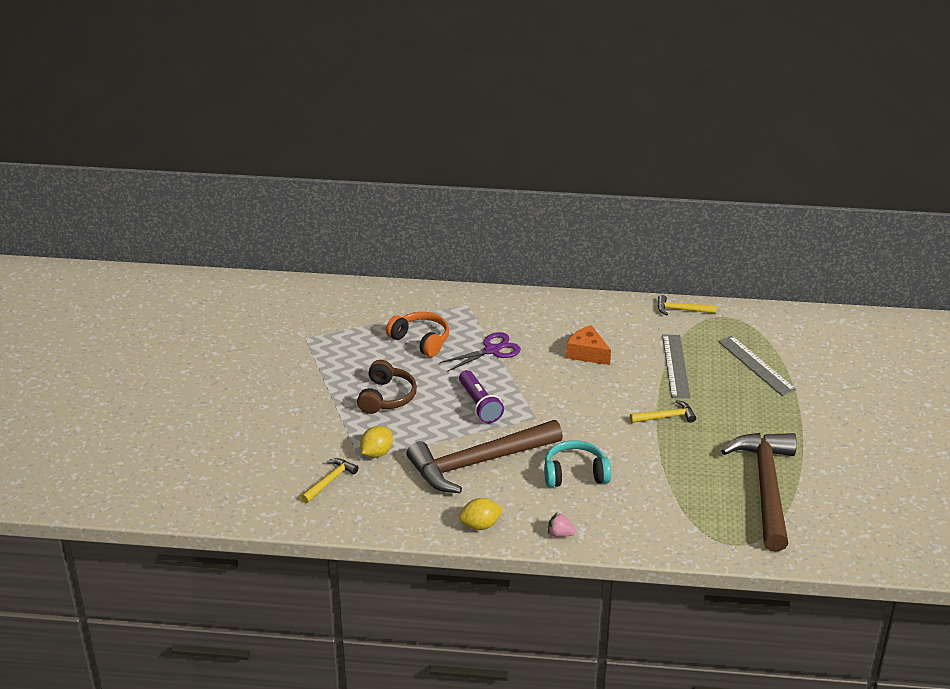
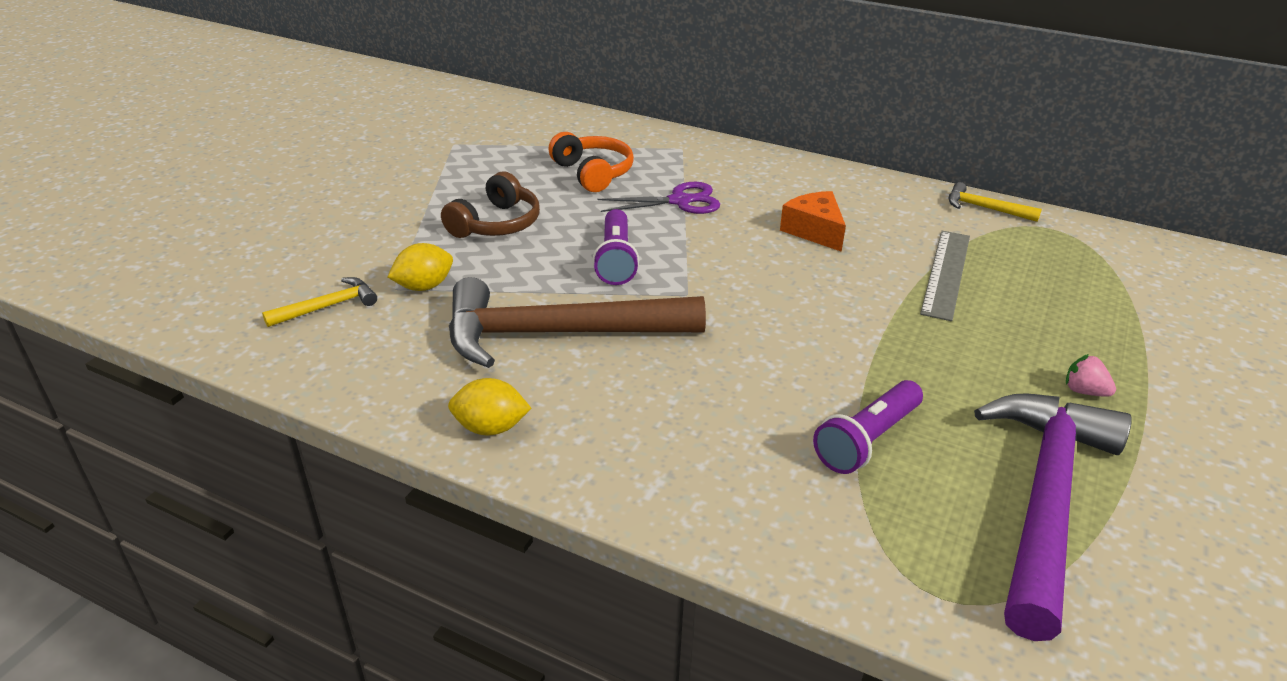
camera: 20 degrees right, 0 degrees up
(560, 534) = (612, 480): pink strawberry -> pink strawberry (1084, 391)
(575, 474) = (699, 387): turquoise headphones -> none
(666, 417) = (898, 339): yellow hammer -> none
(673, 480) = (867, 440): none -> purple flashlight
(756, 365) = (1084, 300): grey ruler -> none
(766, 487) = (1044, 500): brown hammer -> purple hammer

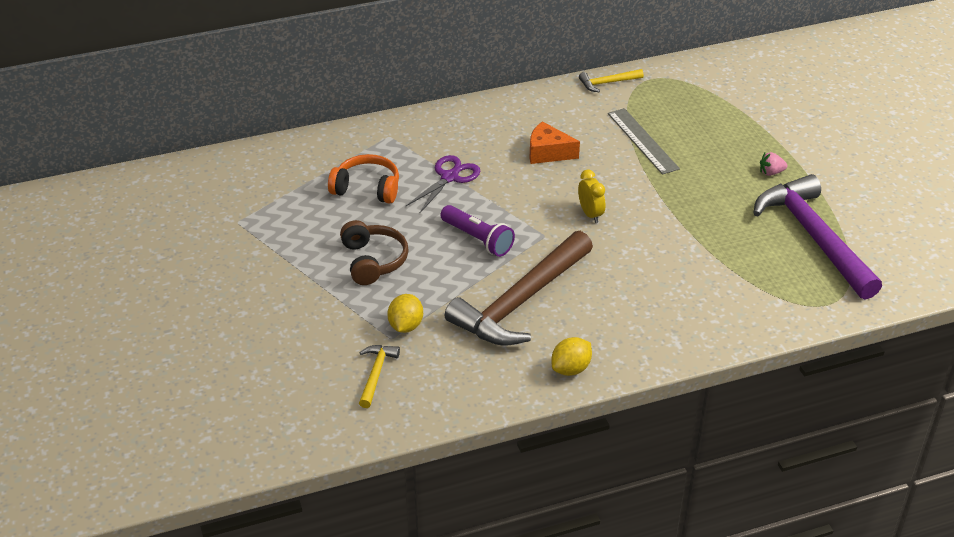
camera: 45 degrees left, 5 degrees up
(769, 303) = (590, 214): none -> yellow clock
(867, 440) = (724, 257): purple flashlight -> none

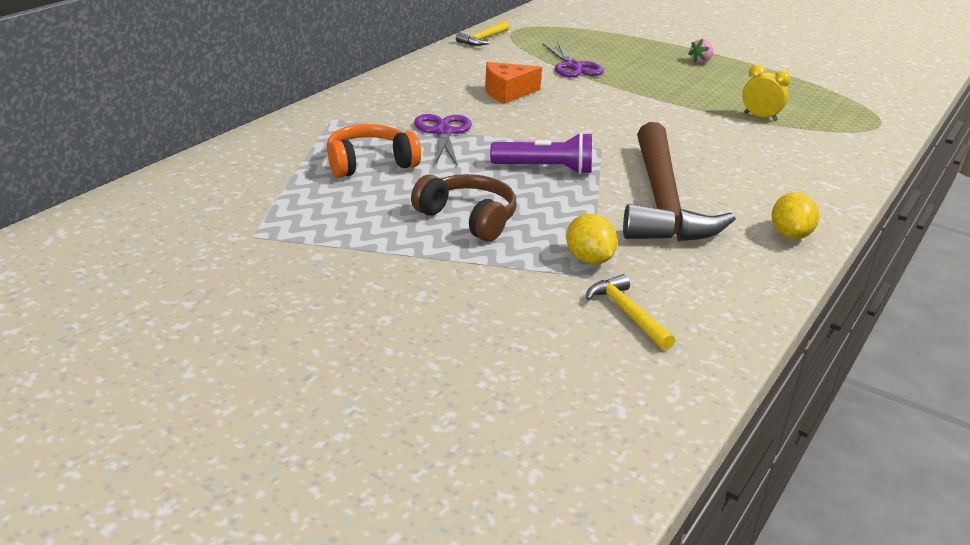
camera: 40 degrees left, 10 degrees down
(590, 214) = (613, 122): yellow clock -> yellow clock (760, 117)
(642, 141) = (573, 66): grey ruler -> purple scissors
(813, 237) = (797, 89): purple hammer -> none

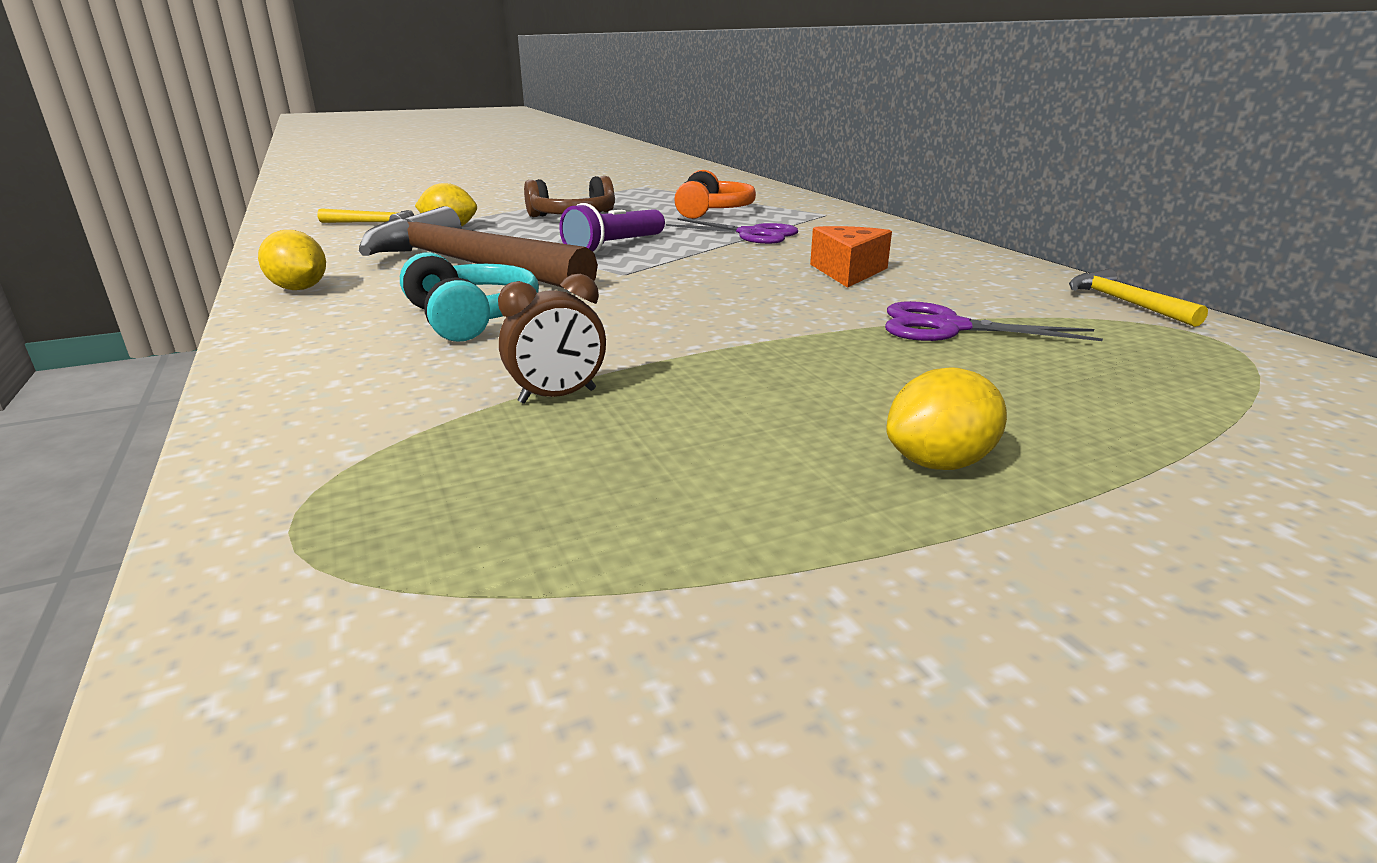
camera: 125 degrees right, 5 degrees down
(700, 61) = (939, 463): pink strawberry -> yellow lemon
(731, 162) = (471, 318): none -> turquoise headphones
(760, 117) = (557, 396): yellow clock -> brown clock

